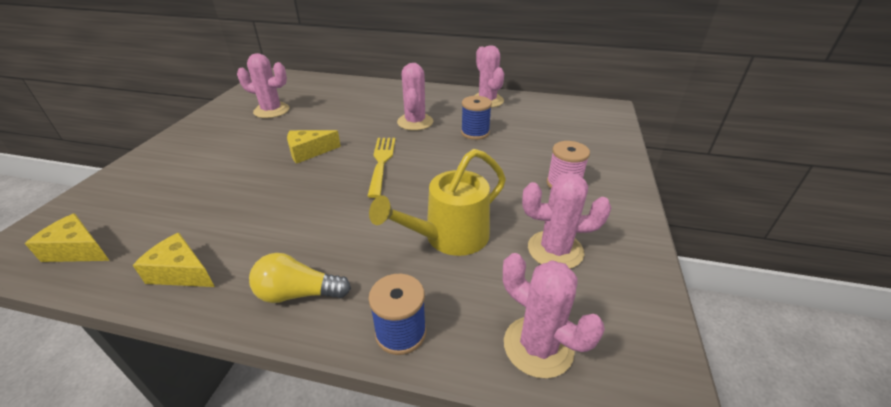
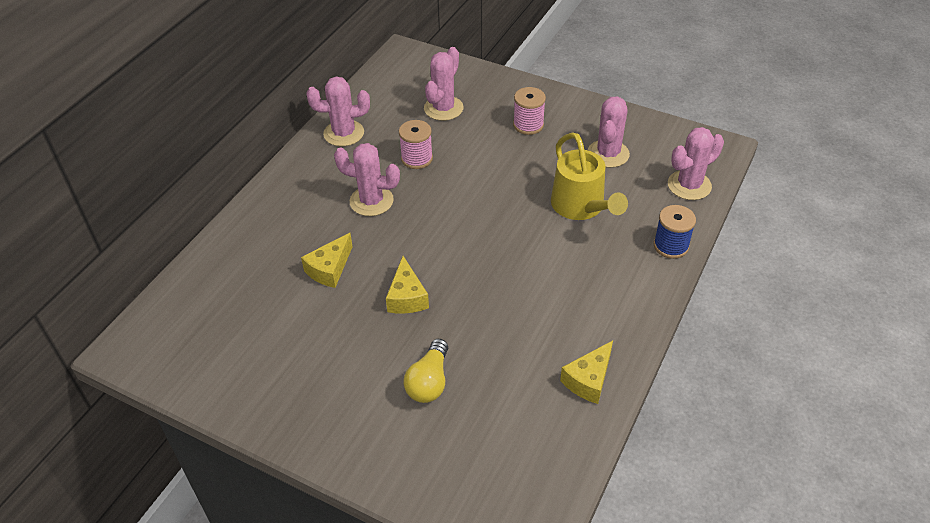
camera: 75 degrees left, 10 degrees up
(78, 250) = (539, 473): yellow cheese -> yellow cheese (329, 269)
(271, 110) = (271, 340): pink cactus -> pink cactus (443, 108)
(298, 293) = (627, 300): yellow light bulb -> yellow light bulb (429, 382)
(381, 163) = (452, 237): yellow fork -> none
(475, 133) = (417, 158): blue spool -> pink spool

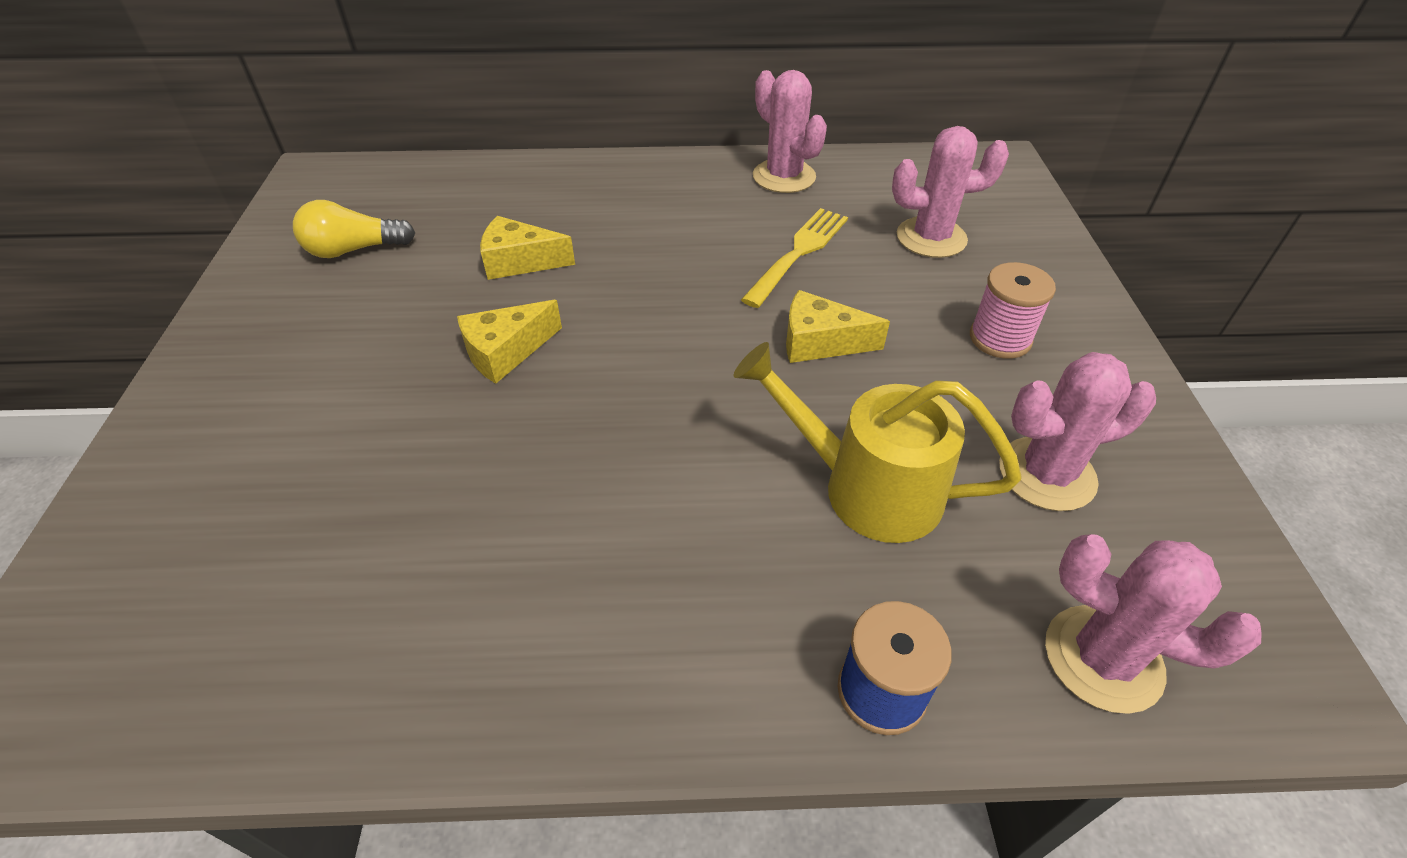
camera: 60 degrees right, 0 degrees up
(371, 201) = (675, 247): pink cactus -> none
(417, 158) = (798, 254): pink spool -> yellow fork
(429, 382) = (339, 443): yellow light bulb -> yellow light bulb (354, 250)
(581, 207) = (865, 487): yellow watering can -> yellow watering can turned 75 degrees clockwise
(588, 380) = (413, 675): yellow cheese -> yellow cheese (820, 342)

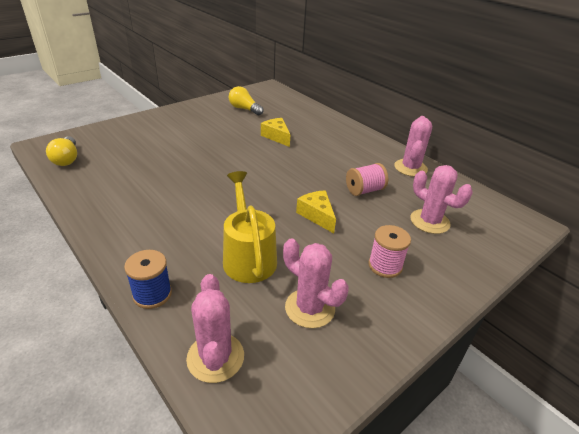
camera: 50 degrees right, 10 degrees down
(156, 679) = (67, 159): none -> yellow light bulb
(506, 352) = (231, 153): yellow cheese -> none
(798, 254) = (364, 190): yellow fork -> pink spool

